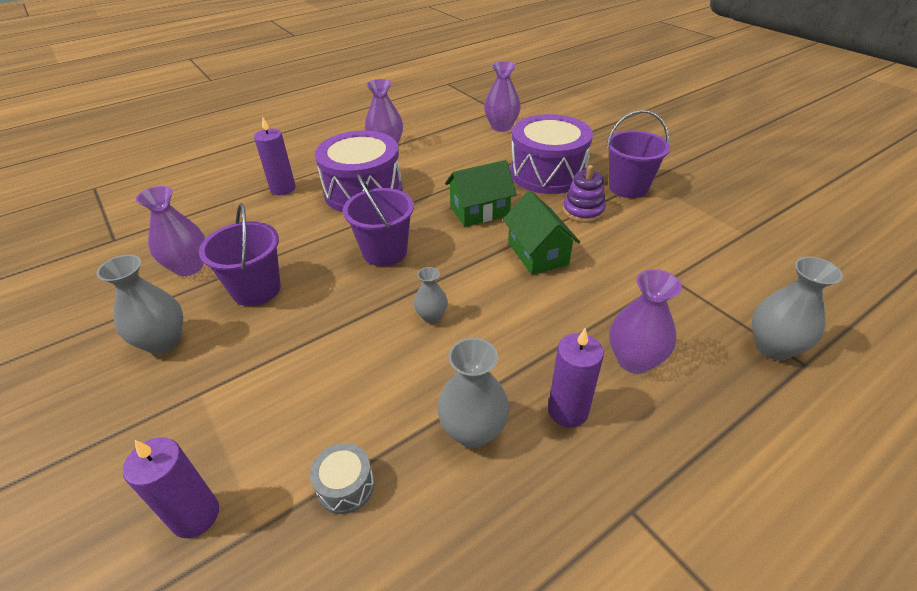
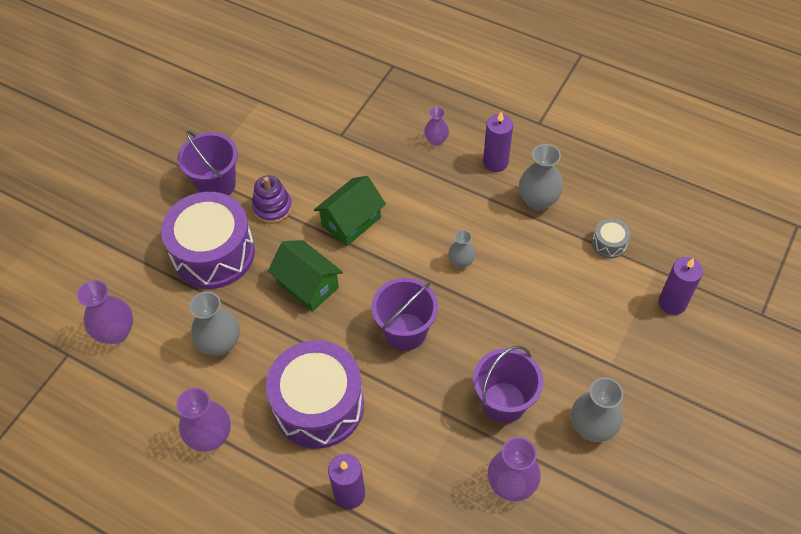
camera: 115 degrees left, 15 degrees up
(634, 360) = (436, 140): purple vase -> purple vase, size x0.60
(773, 347) = (386, 79): grey vase -> grey vase (220, 344)

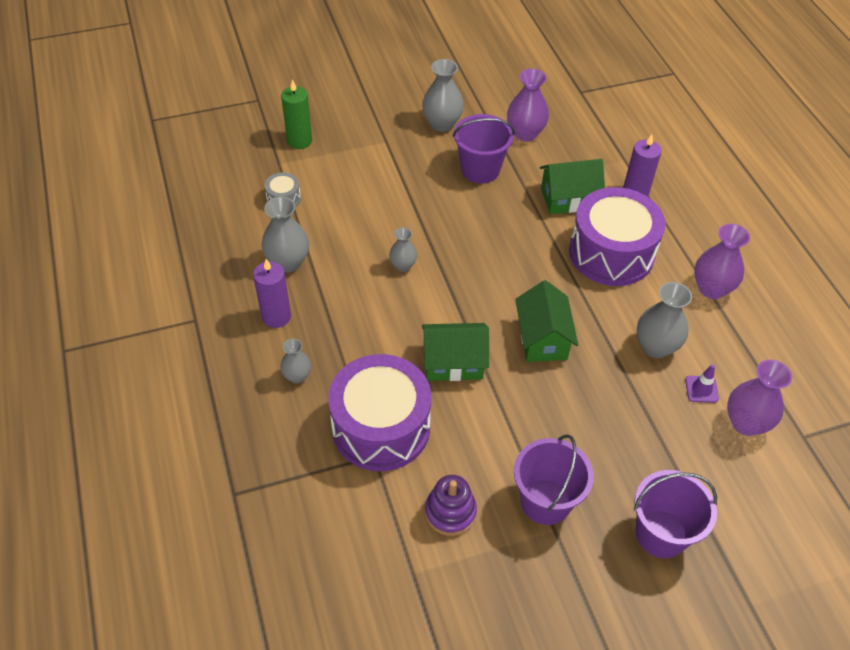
camera: 140 degrees left, 5 degrees down
(164, 335) = (701, 389): none -> purple traffic cone
(213, 253) = (604, 429): purple drum -> purple drum (381, 427)
(272, 208) = (511, 431): purple stacking toy -> purple stacking toy (450, 512)
(402, 435) = (568, 198): none -> green house
(405, 331) = (499, 252): purple bucket -> purple bucket (661, 534)
(436, 140) = (297, 376): purple vase -> grey vase
(672, 303) = (299, 141): purple candle -> green candle

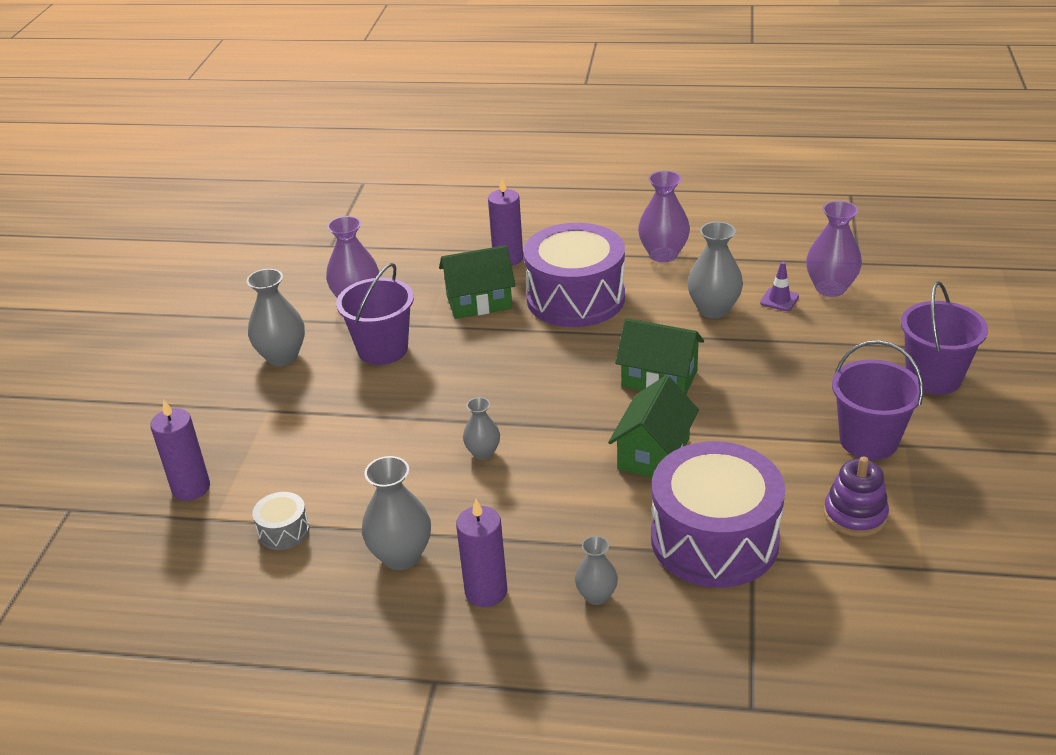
camera: 60 degrees left, 15 degrees down
(299, 141) = (191, 488): green candle -> purple candle
(568, 198) = (479, 302): green house -> green house turned 60 degrees clockwise

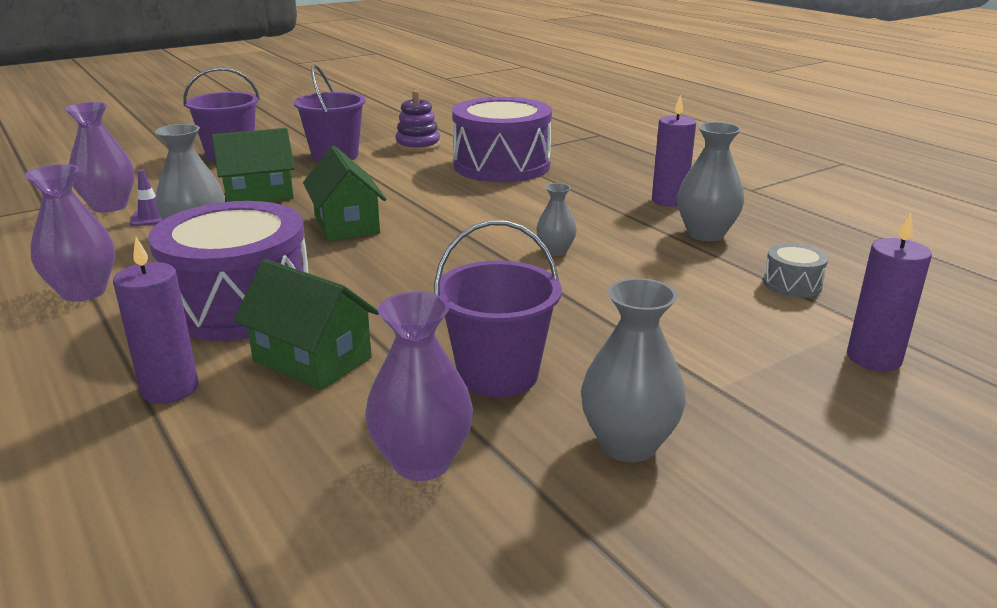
camera: 135 degrees left, 10 degrees down
(596, 595) = (606, 176): grey vase -> none
(653, 453) = (448, 200): green house -> green house (259, 194)

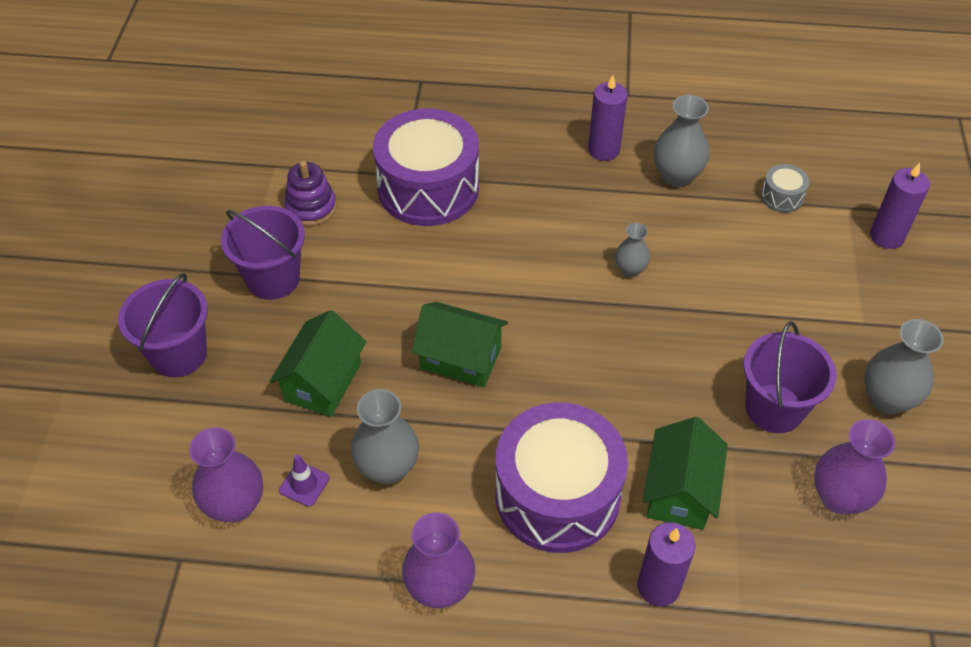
camera: 50 degrees left, 25 degrees up
(312, 359) = (680, 491): green house -> green house turned 60 degrees counterclockwise

